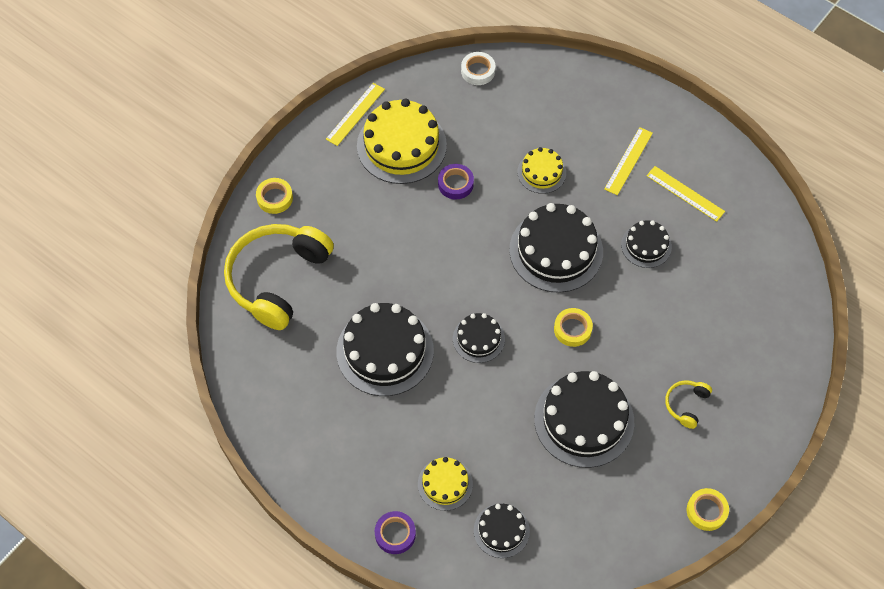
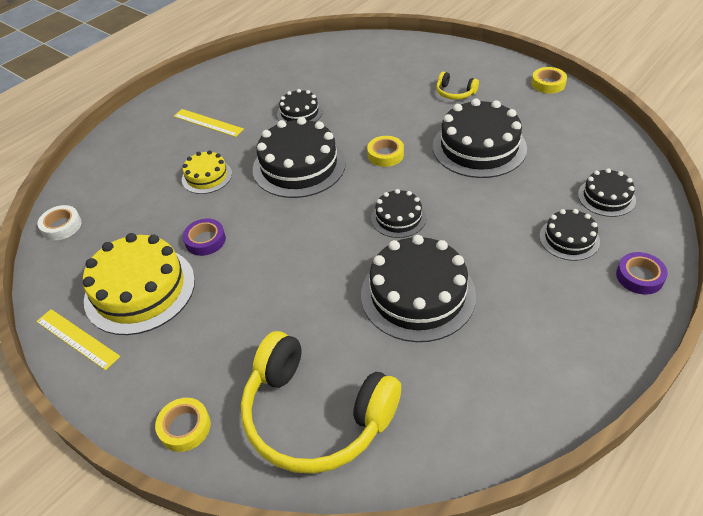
camera: 85 degrees left, 15 degrees down
(445, 484) = (569, 238): yellow cake -> black cake
(685, 193) = (250, 92): yellow ruler -> none

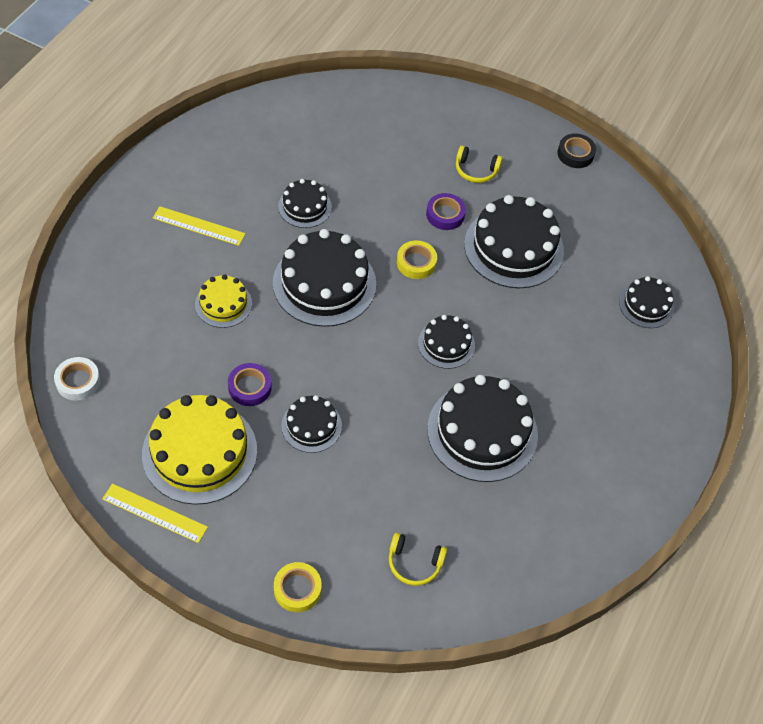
camera: 20 degrees left, 10 degrees up
(315, 415) = (414, 563): yellow headphones -> yellow headphones, size x0.42
(548, 84) = (575, 154): yellow tape -> black tape
(569, 238) = (615, 357): black cake -> black cake (311, 425)
(639, 277) = (681, 394): purple tape -> purple tape (445, 215)

